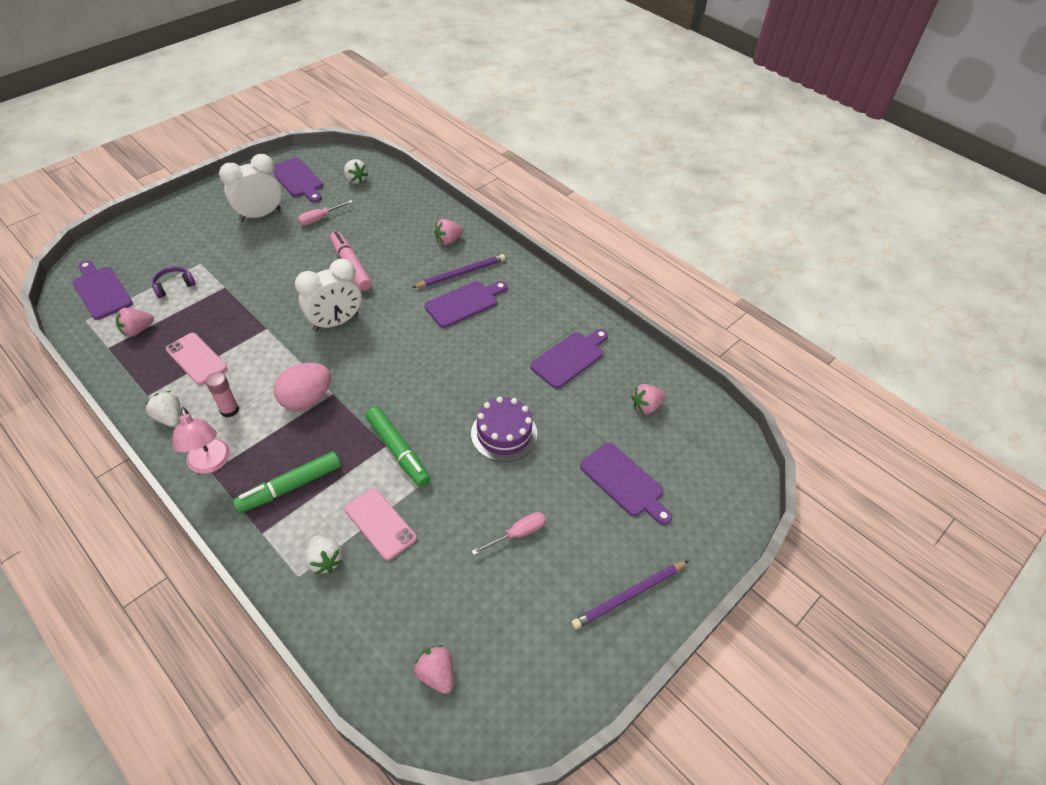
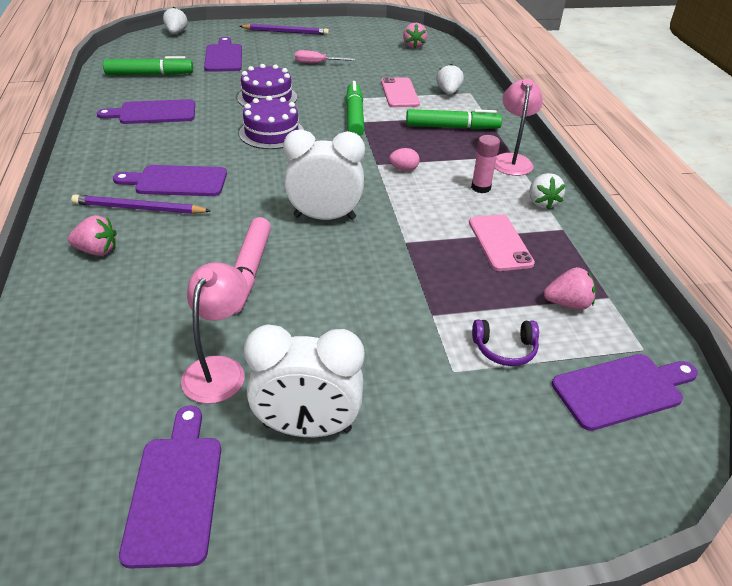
camera: 145 degrees left, 10 degrees down
(101, 291) = (622, 390): purple cutting board -> purple cutting board turned 105 degrees counterclockwise
(306, 399) = (403, 169): pink egg -> pink egg, size x0.49
(320, 218) = (219, 369): pink screwdriver -> pink lamp
(356, 179) = (80, 430): white strawberry -> white strawberry (176, 33)
(450, 386) = (271, 133): none -> purple cake
(646, 406) = (150, 74): pink strawberry -> green marker

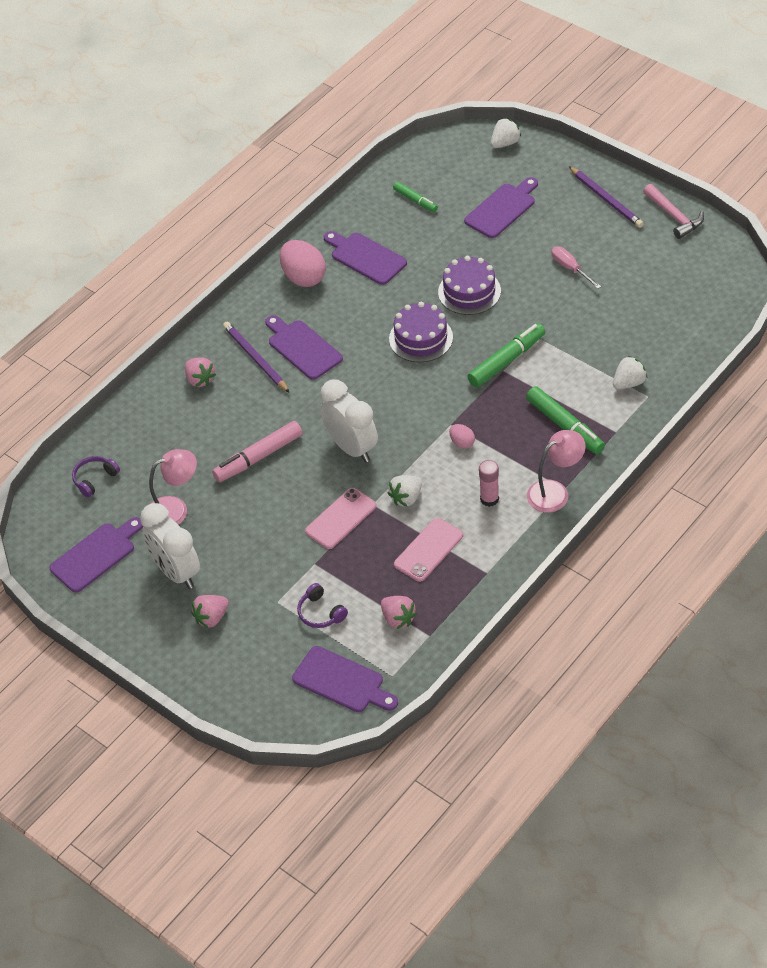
camera: 55 degrees right, 10 degrees up
(68, 409) = (94, 479): none -> purple headphones
(112, 143) = (303, 277): none -> pink egg
(150, 74) = (415, 200): green marker -> green marker, size x0.60
(339, 25) = (674, 216): none -> pink hammer
(399, 93) = (584, 356): pink phone -> pink phone (340, 518)
(414, 46) = (700, 296): pink strawberry -> pink strawberry (211, 618)
(542, 203) = (510, 543): white strawberry -> white strawberry (406, 498)

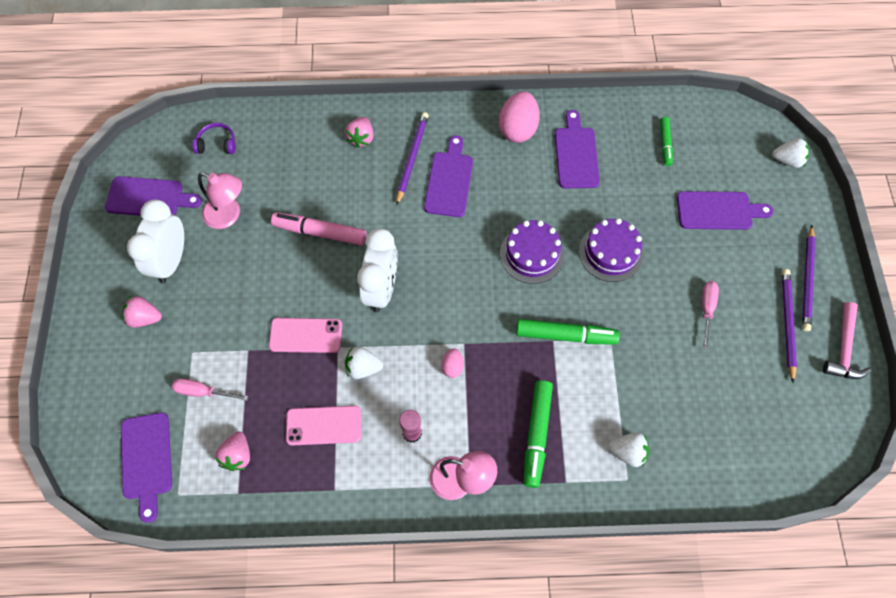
camera: 45 degrees right, 15 degrees up
(320, 613) = (203, 392): purple headphones -> pink screwdriver
(626, 233) = (787, 323): none -> purple pencil

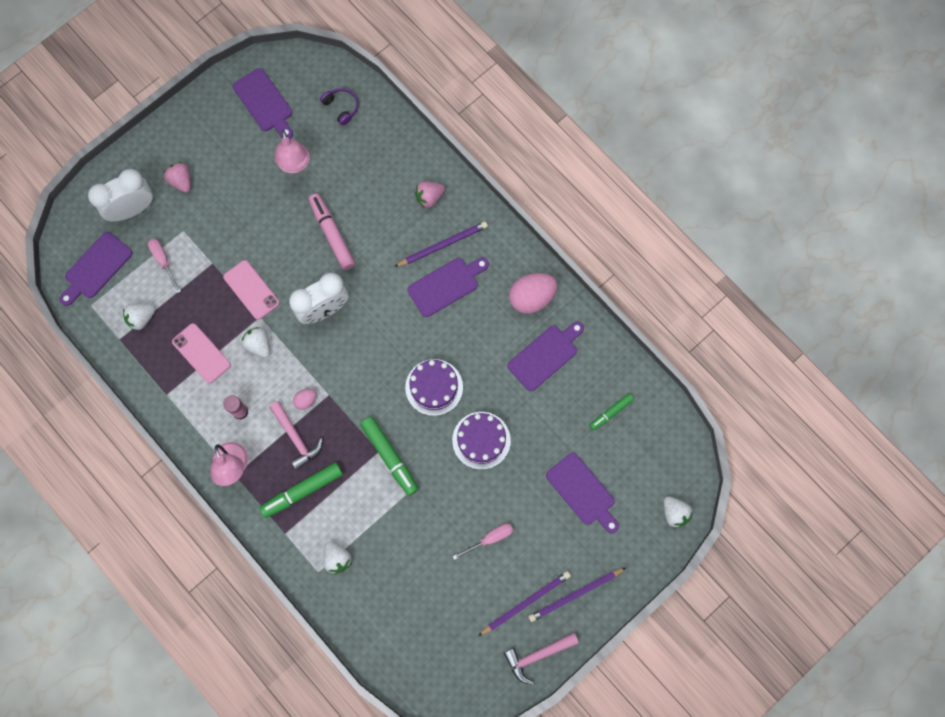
camera: 50 degrees right, 10 degrees up
(171, 261) = (232, 160): white clock -> white clock (132, 209)
(237, 455) = (141, 318): pink strawberry -> white strawberry
(480, 402) = (296, 438): none -> pink hammer

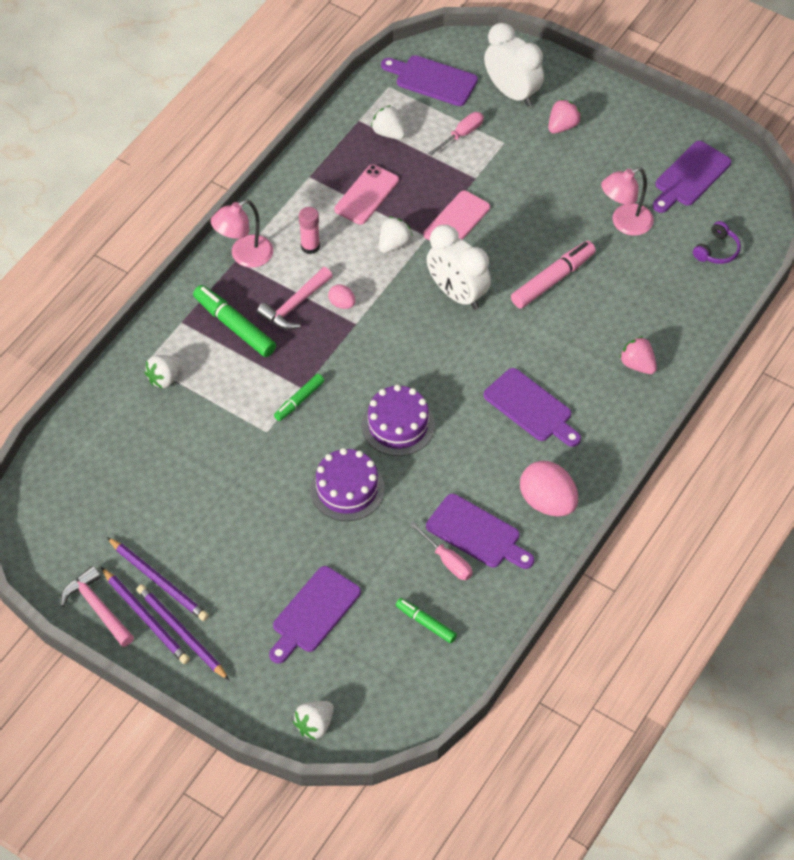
camera: 75 degrees right, 20 degrees down
(389, 457) = (299, 400): green marker -> green marker, size x0.60
(443, 245) = (582, 392): purple pencil -> purple pencil (146, 618)
(490, 539) = (227, 525): pink screwdriver -> pink screwdriver (447, 560)

